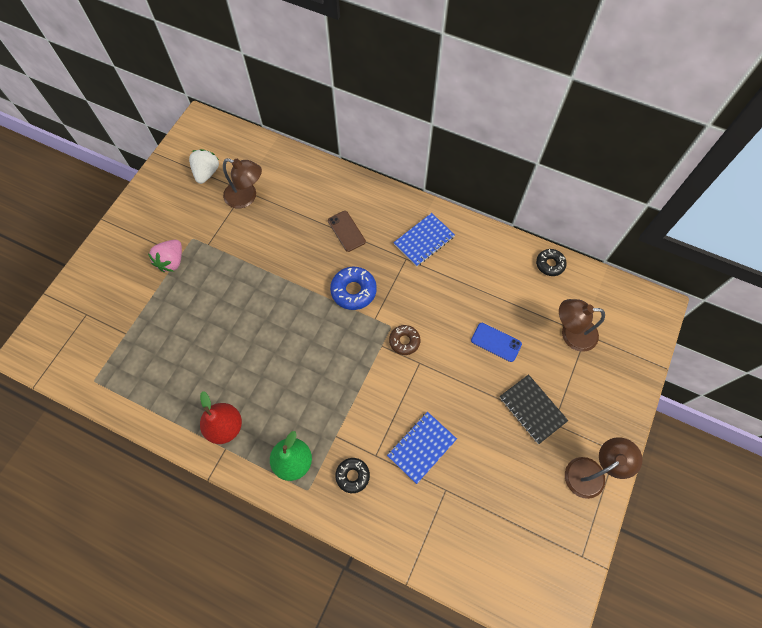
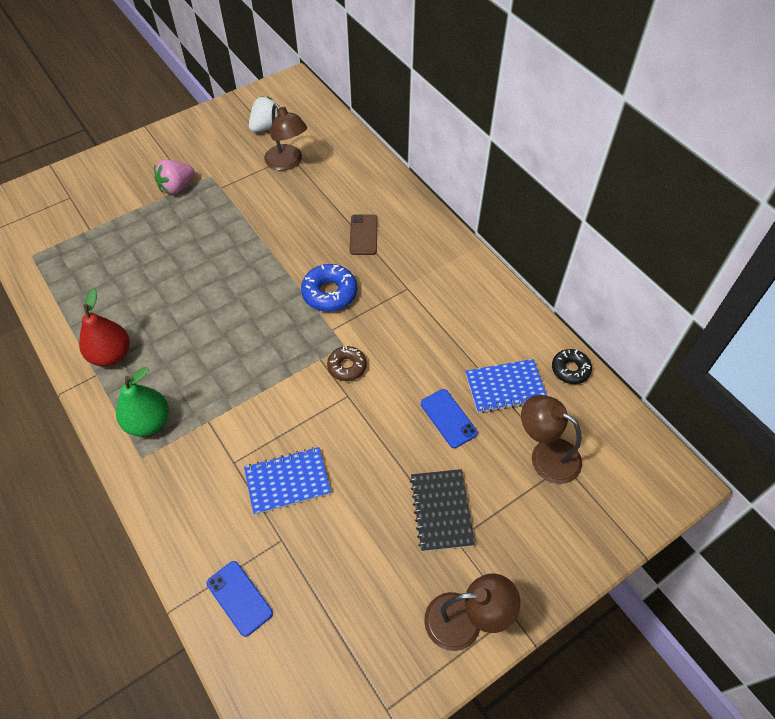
camera: 30 degrees right, 10 degrees down
(352, 476) = (195, 469): black donut -> none
(424, 240) = (440, 280): blue notebook -> blue notebook (505, 387)
(446, 545) = (239, 598): none -> blue phone

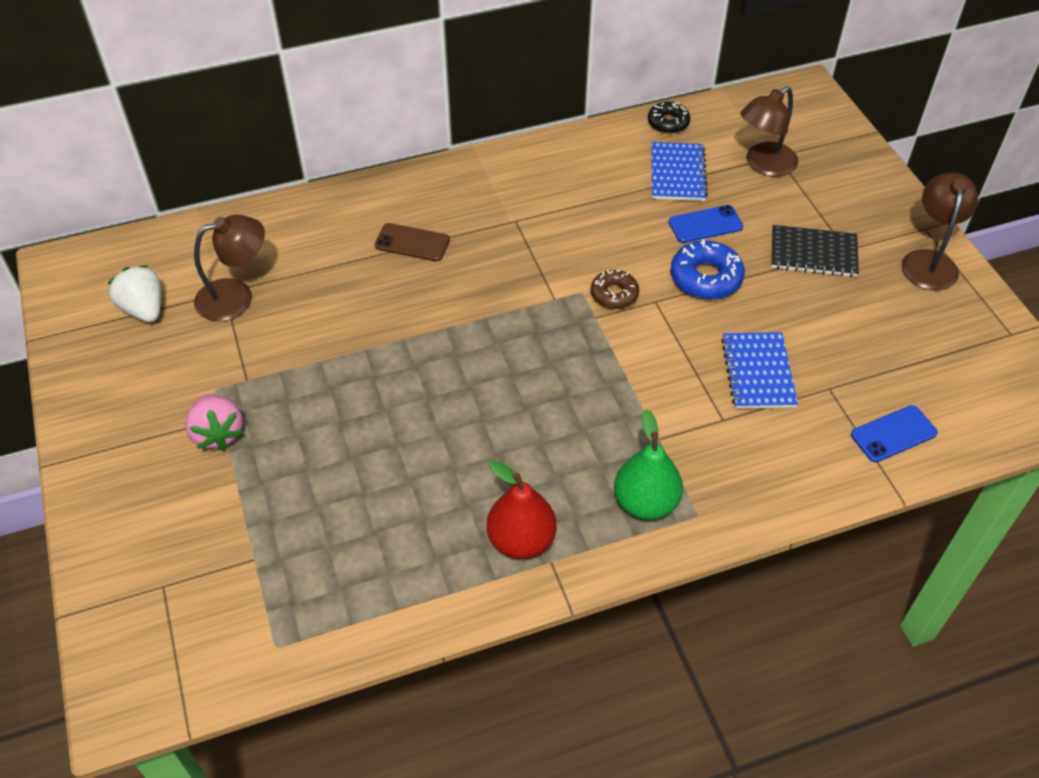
camera: 75 degrees left, 5 degrees down
(329, 293) = (496, 291): blue donut -> blue donut (705, 278)

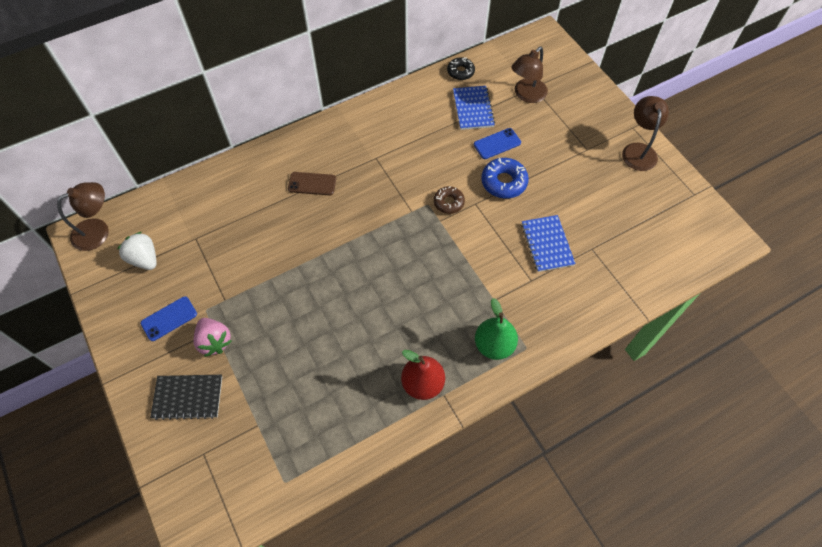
camera: 10 degrees left, 10 degrees up
(236, 297) = (204, 240): brown lamp -> brown lamp (98, 231)
(813, 253) = (567, 155): black notebook -> black notebook (188, 397)
(893, 434) = (634, 274): blue phone -> blue phone (169, 318)

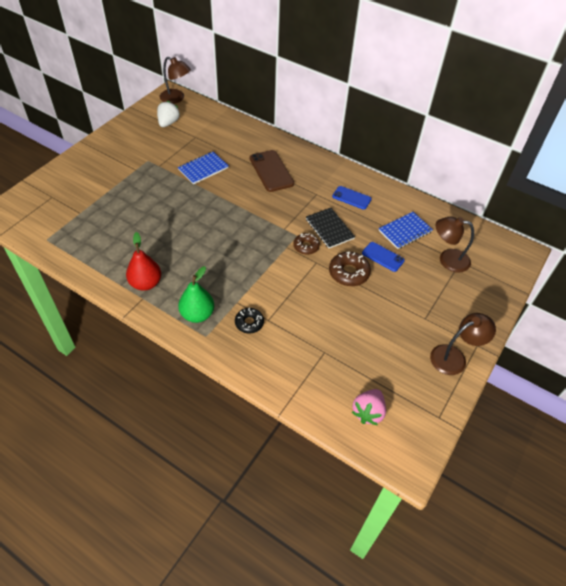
camera: 60 degrees right, 10 degrees down
(169, 318) = (133, 148): blue phone -> blue phone (351, 198)
(188, 397) = (85, 176): black notebook -> black notebook (329, 229)
(214, 341) = (128, 172): pink strawberry -> pink strawberry (368, 412)
(312, 184) = (271, 171): brown phone -> brown phone, size x1.59
(460, 72) = (435, 212): black donut -> black donut (249, 323)
(503, 182) = (349, 273): blue donut -> brown donut
(547, 244) = (308, 319): blue notebook -> blue notebook (203, 169)

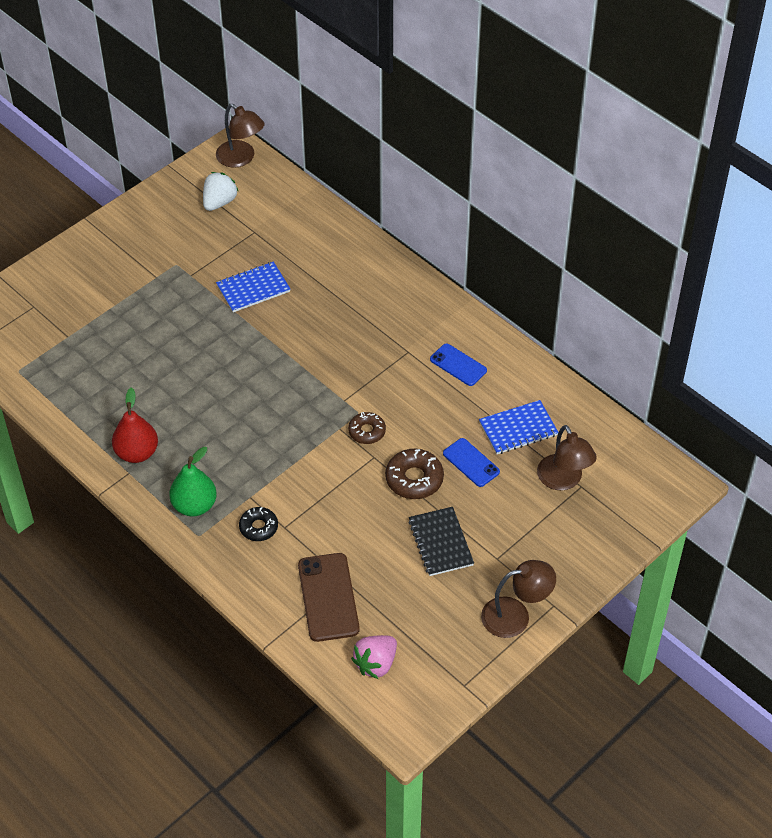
camera: 15 degrees right, 0 degrees up
(271, 171) = (352, 305): brown phone -> brown phone (328, 597)
(329, 229) = (409, 409): black notebook -> black notebook (440, 543)
(447, 259) = (563, 480): brown lamp -> brown lamp turned 135 degrees counterclockwise

